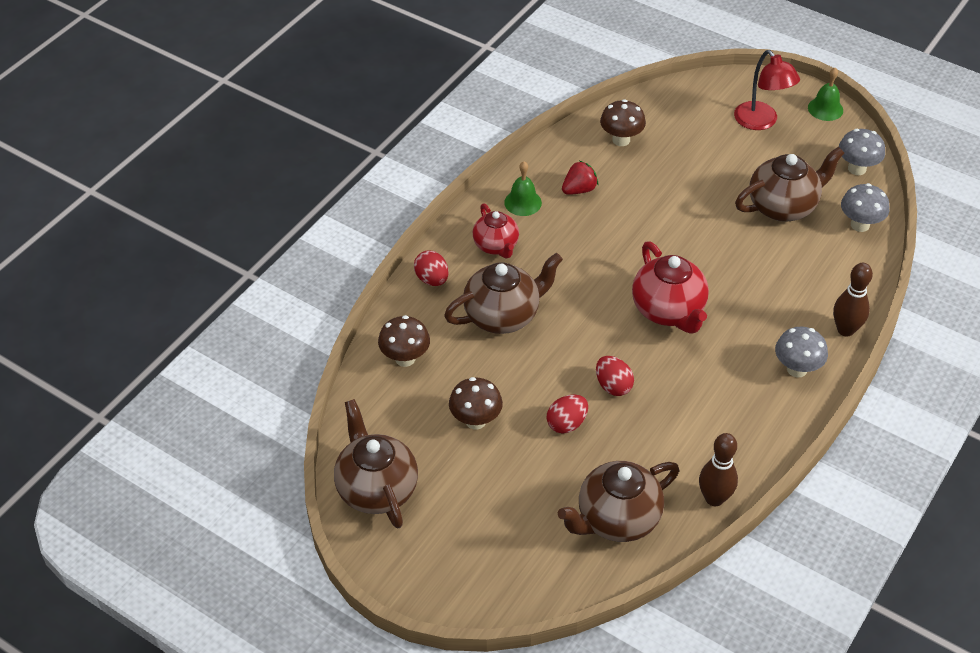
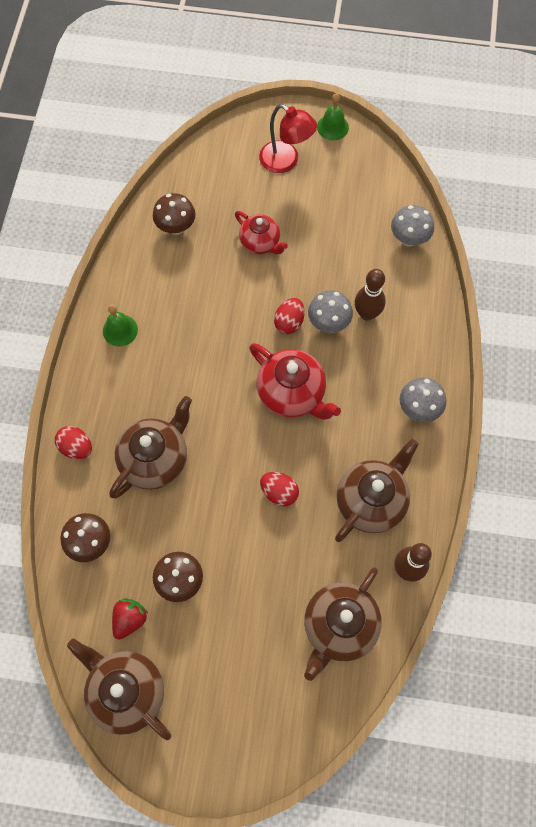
camera: 25 degrees left, 20 degrees up
(496, 246) = (117, 387): red teapot -> red teapot (260, 243)
(566, 424) = (257, 549): red egg -> red egg (289, 322)
(579, 190) = (163, 296): red strawberry -> red strawberry (130, 619)
(783, 206) = (340, 245): brown teapot -> brown teapot (371, 501)
(845, 330) = (440, 352): brown bowling pin -> brown bowling pin (367, 314)
(857, 169) = (383, 181): grey mushroom -> grey mushroom (328, 323)

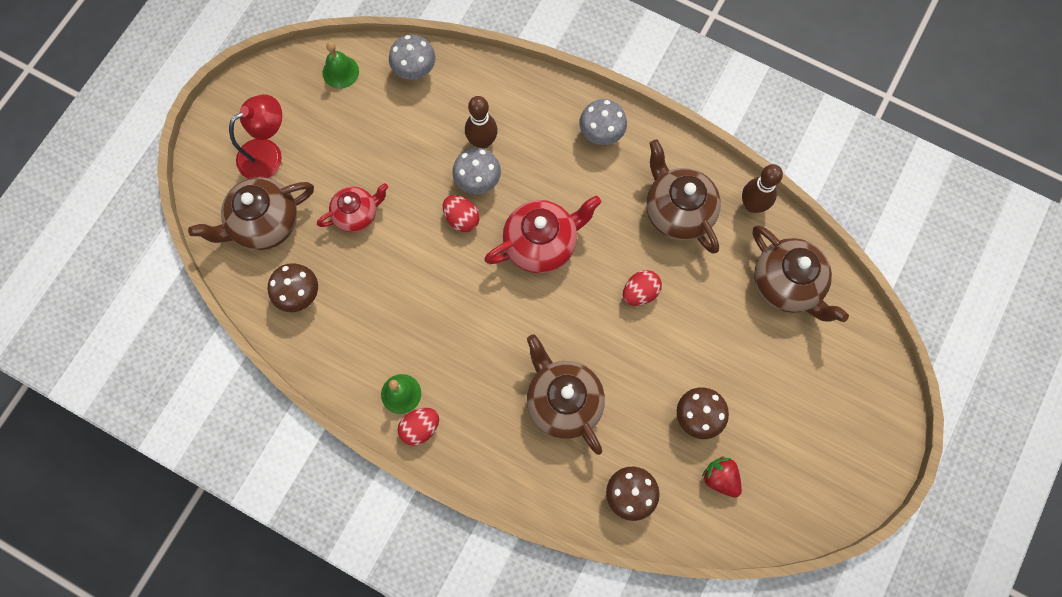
camera: 70 degrees left, 5 degrees up
(76, 447) = (520, 480): red egg -> red egg (420, 428)
(126, 691) = (789, 502): brown teapot -> brown teapot (264, 224)
(332, 127) = (247, 92): green bell -> green bell (340, 72)

